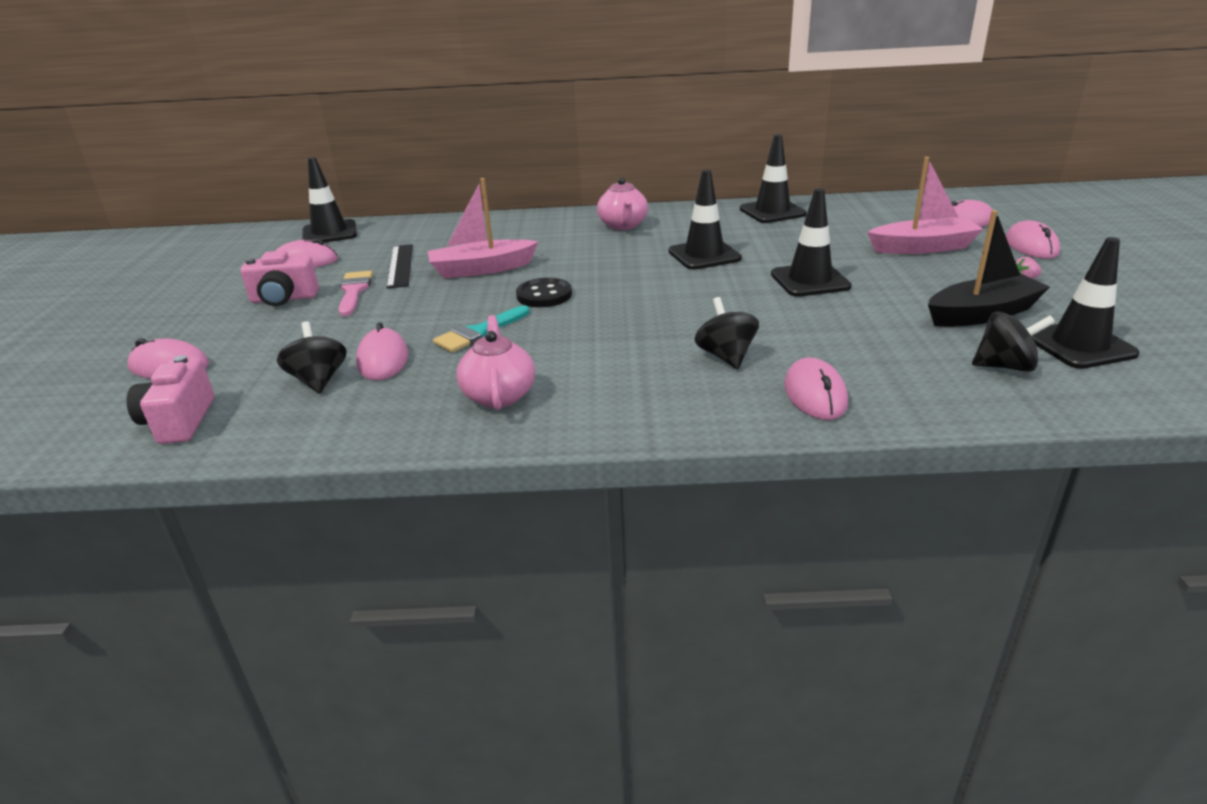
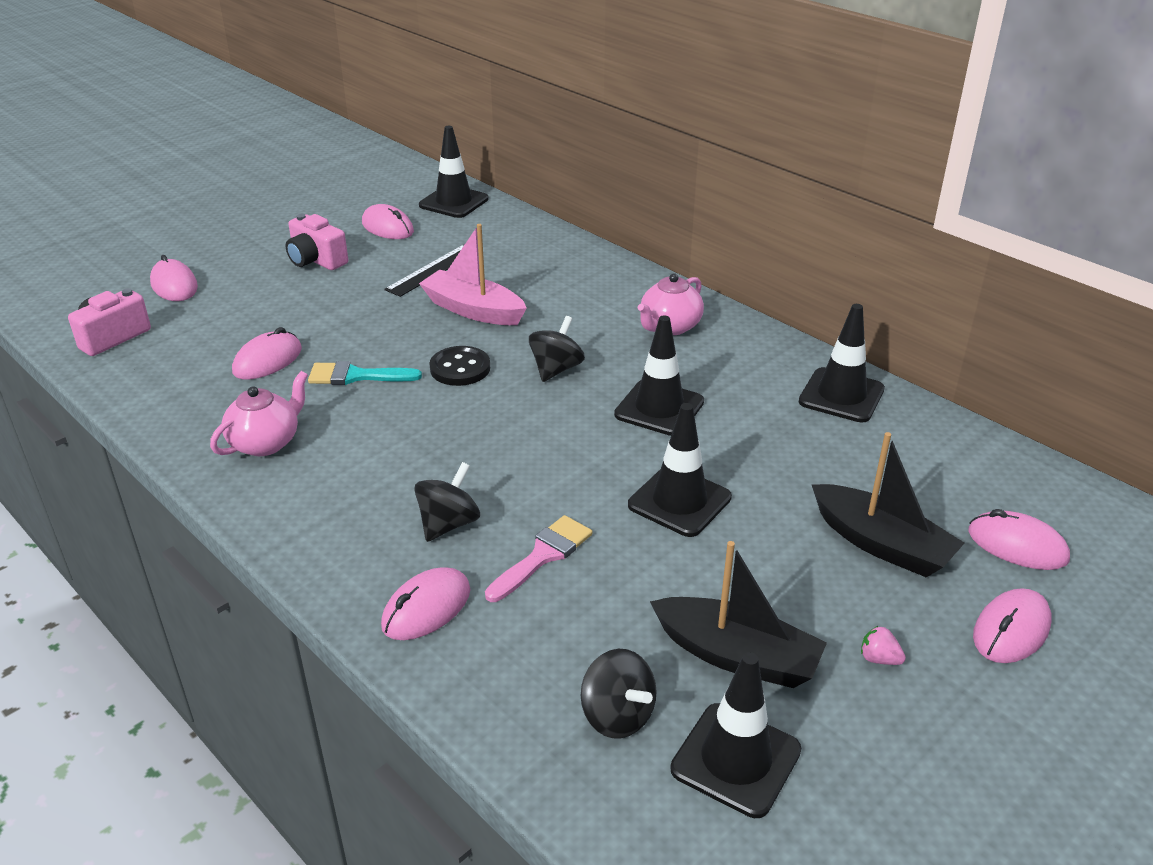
camera: 45 degrees right, 5 degrees up
(318, 380) = (212, 353): black spinning top -> black spinning top (556, 369)
(354, 291) = (362, 279): pink brush -> pink brush (543, 555)
(922, 248) = (881, 544): pink boat -> black boat

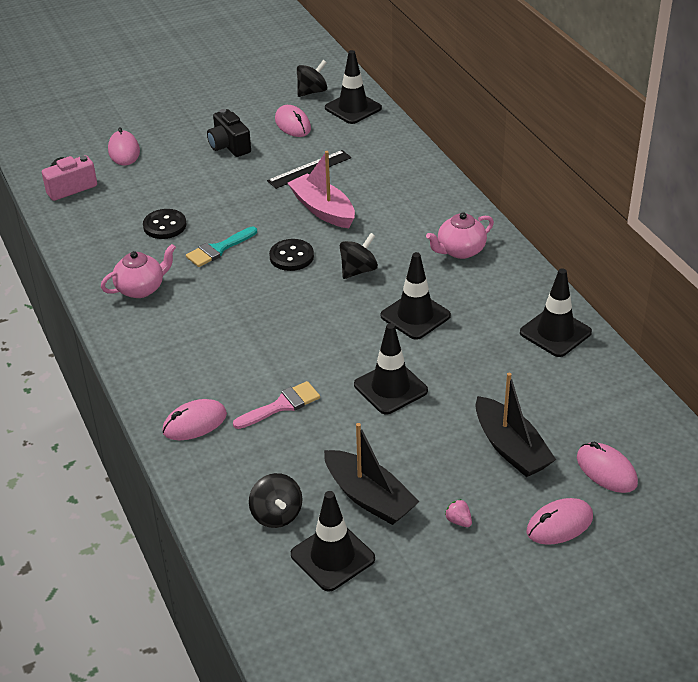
camera: 20 degrees right, 5 degrees up
(267, 361) = (165, 225): pink mouse -> black button
(316, 260) = (229, 146): pink camera -> black camera
(356, 376) = (218, 249): turquoise brush -> turquoise brush turned 60 degrees counterclockwise
(448, 524) = (232, 371): black spinning top -> black spinning top (312, 92)

